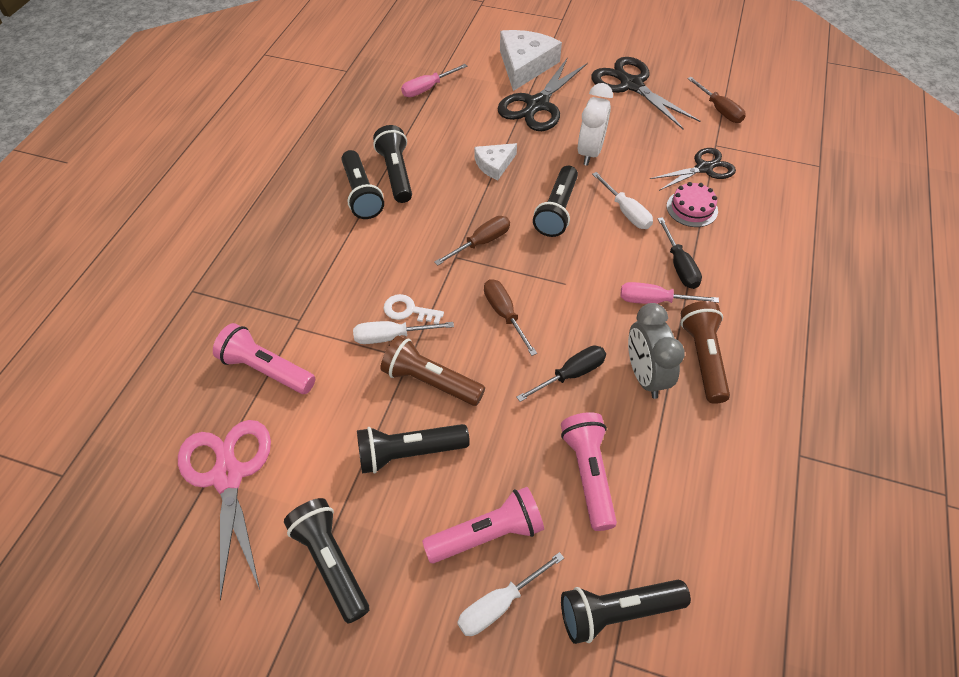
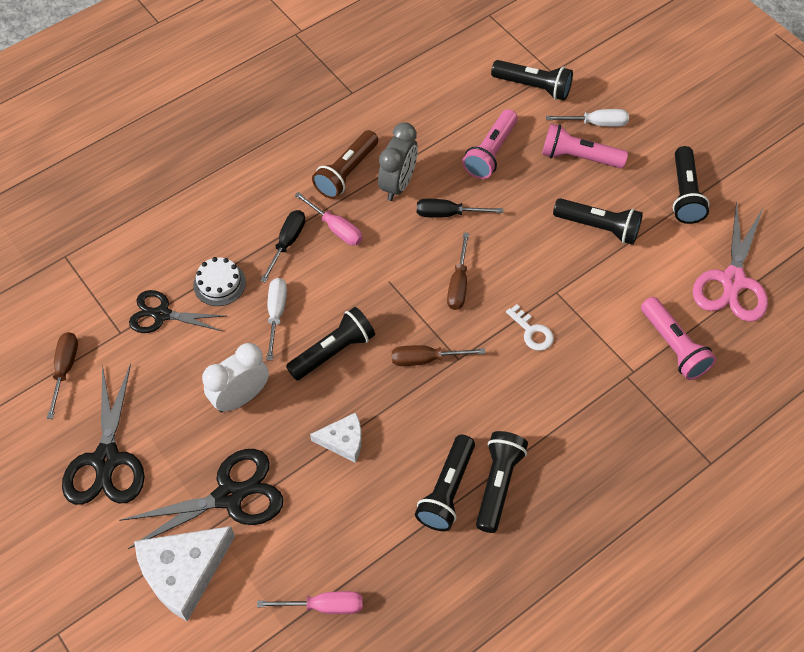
camera: 145 degrees left, 5 degrees up
(391, 337) = (560, 317): white screwdriver -> none
(430, 381) = (552, 266): brown flashlight -> none
(692, 208) = (219, 283): pink cake -> white cake

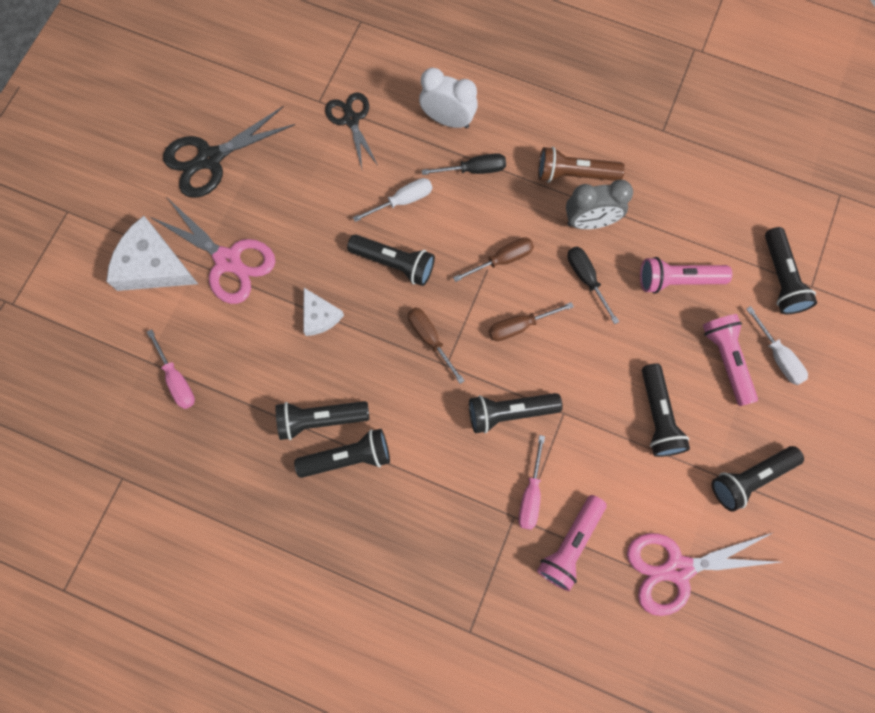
camera: 60 degrees right, 15 degrees up
(65, 369) = (266, 84): brown screwdriver -> brown screwdriver (502, 260)
(219, 283) = (404, 143): white cake -> none
(229, 495) = (228, 261): black scissors -> pink scissors
(241, 397) = (313, 219): white clock -> white clock (448, 120)
(336, 228) = (512, 198): pink screwdriver -> pink screwdriver (531, 494)
(532, 332) = (509, 412): white key -> black flashlight

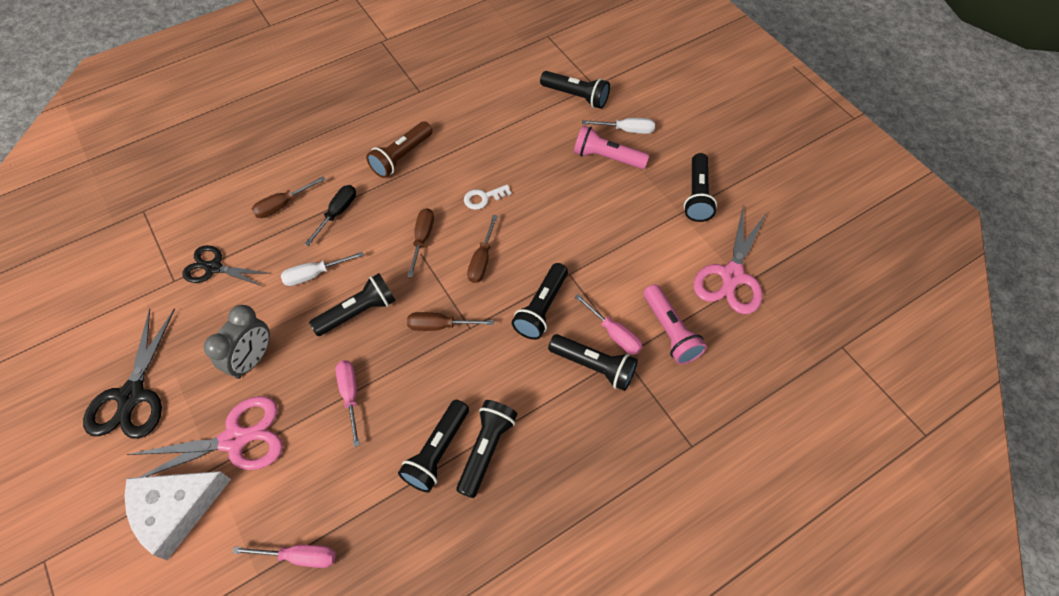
camera: 55 degrees left, 15 degrees down
(319, 316) = (350, 395): white cheese -> pink screwdriver
(402, 201) = (314, 274): white screwdriver -> white screwdriver turned 120 degrees counterclockwise
(448, 120) = (282, 205): white clock -> brown screwdriver
(586, 279) = (483, 198): black screwdriver -> white key
(590, 222) = (444, 170): grey clock -> grey clock (253, 359)
(657, 416) = (615, 219): black flashlight -> black flashlight (594, 366)
(677, 280) = (530, 148): pink flashlight -> none

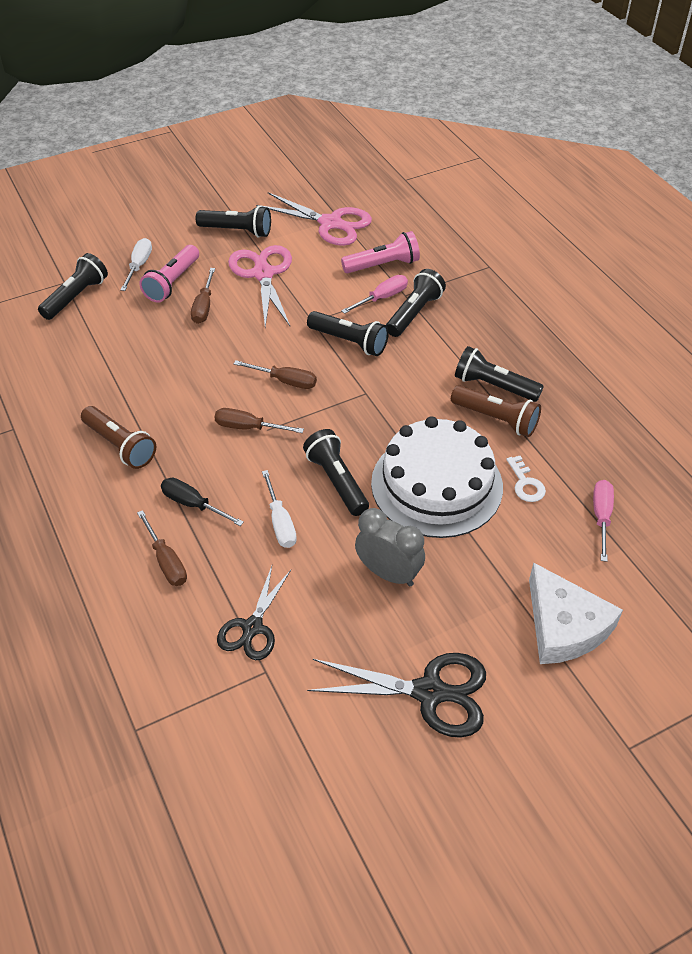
camera: 85 degrees left, 10 degrees down
(235, 439) = (484, 580): pink scissors -> pink scissors (263, 274)
(350, 395) = (436, 484): pink screwdriver -> white cake
(437, 451) = (496, 419): black flashlight -> brown flashlight
(440, 326) = (361, 415): brown screwdriver -> brown screwdriver (204, 307)
(483, 198) = (202, 377): white key -> white key (526, 484)

